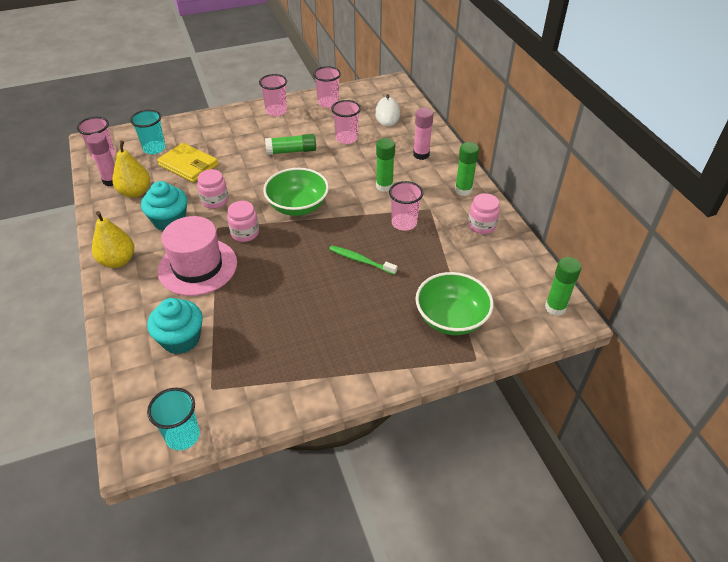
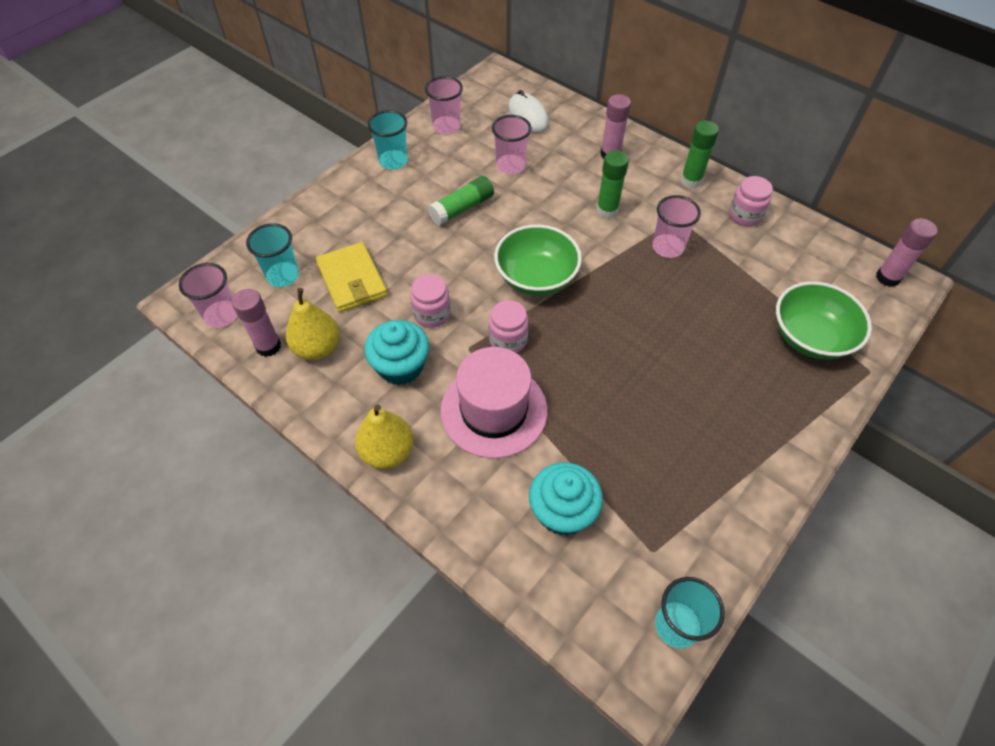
camera: 30 degrees left, 10 degrees up
(188, 165) = (352, 280): yellow wallet -> yellow wallet turned 60 degrees clockwise
(276, 111) = (393, 161): pink cup -> turquoise cup
(361, 260) = (665, 313): green toothbrush -> none
(555, 308) = (888, 277): green glue stick -> pink glue stick

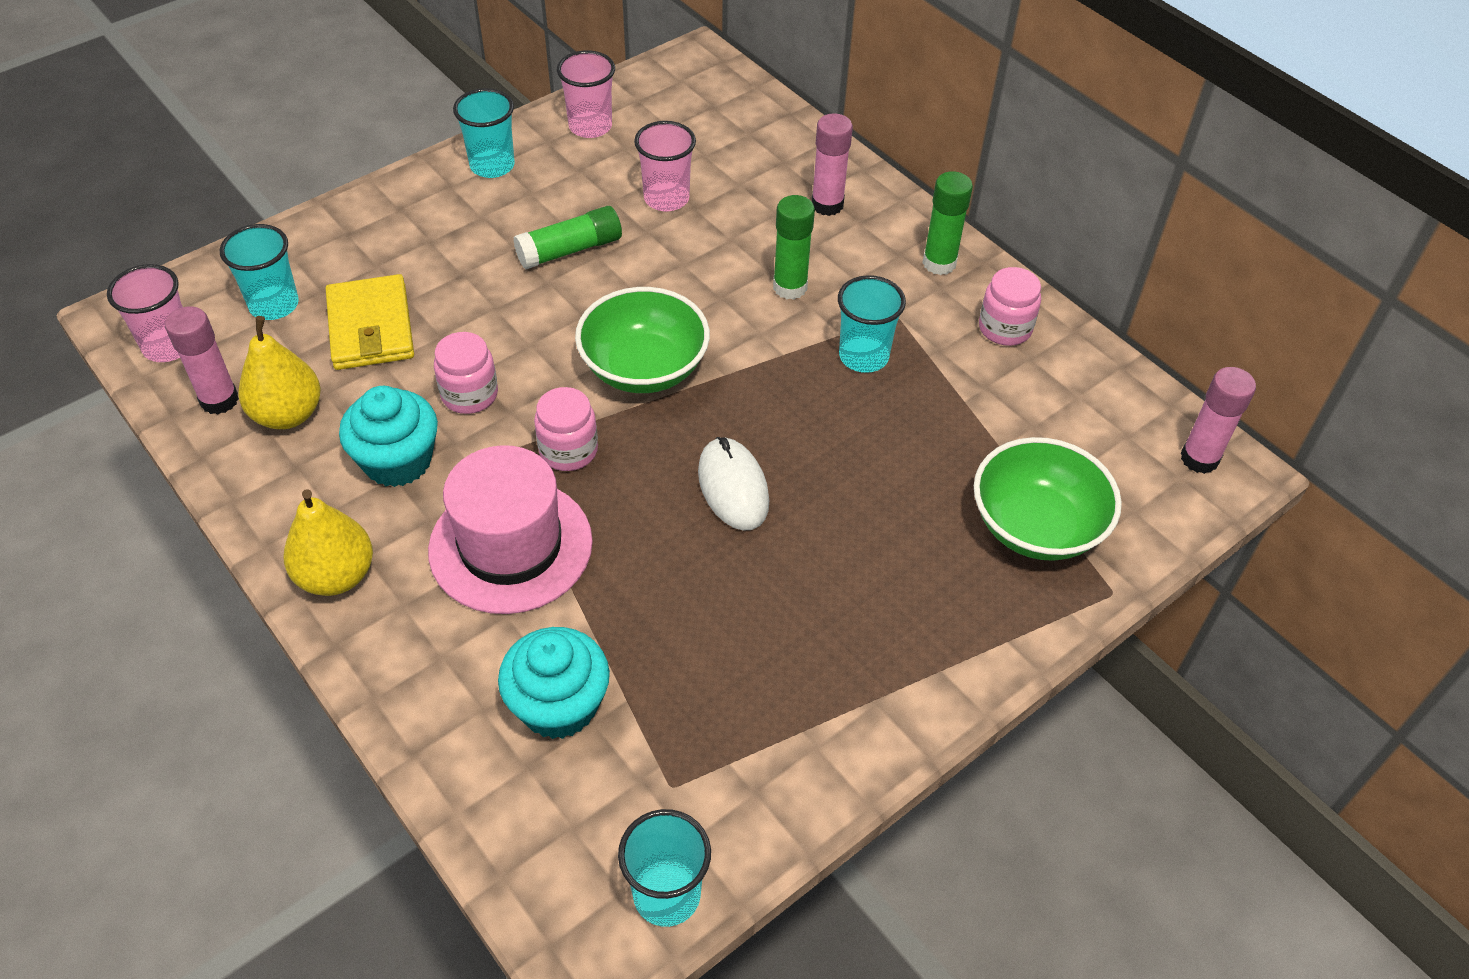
camera: 10 degrees right, 5 degrees down
(528, 116) = (720, 129): white mouse -> white mouse (733, 487)
(667, 247) = (863, 356): pink cup -> turquoise cup

